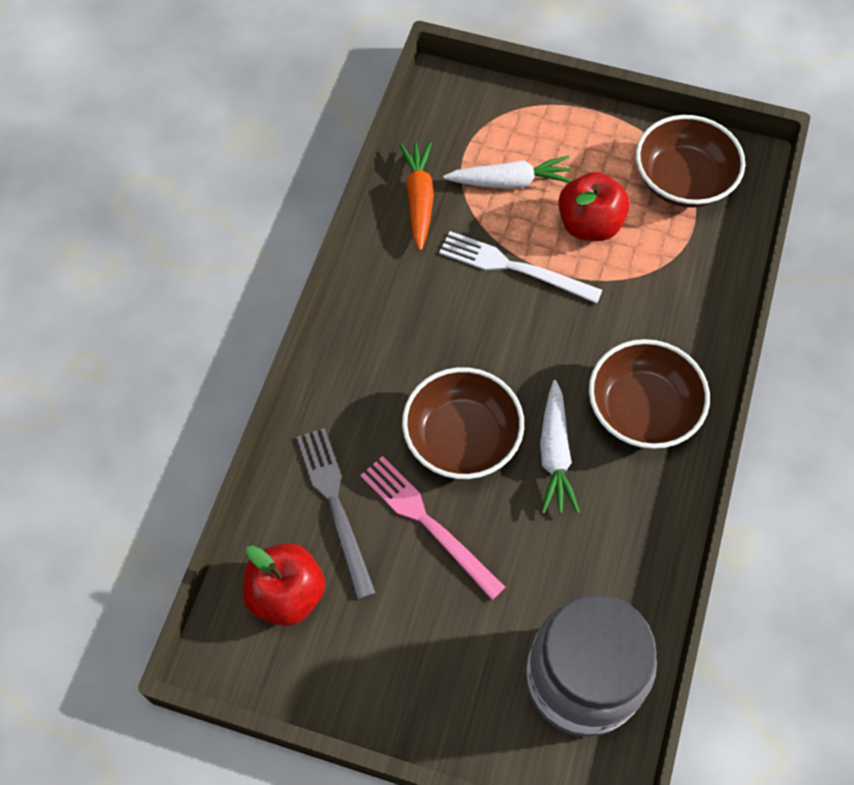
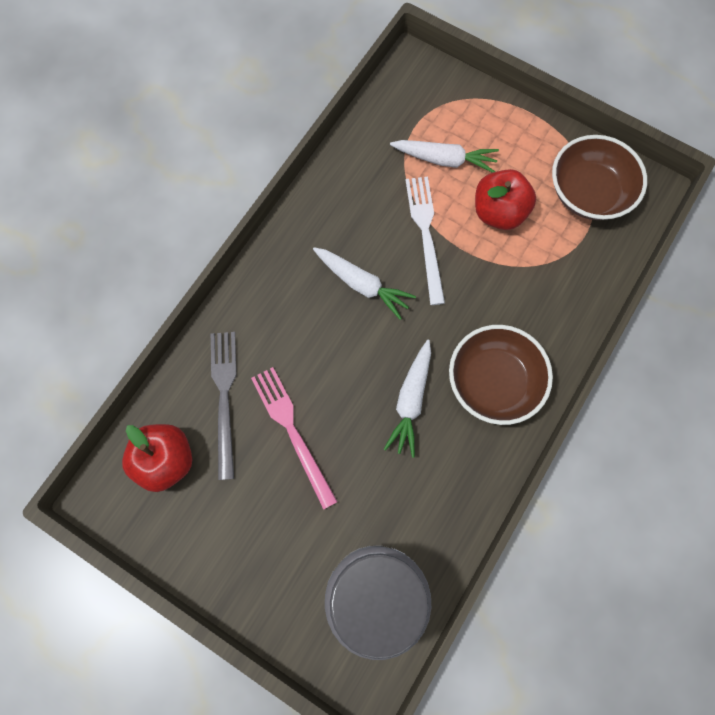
camera: 15 degrees right, 10 degrees up
(419, 200) = (366, 158): orange carrot -> none
(457, 339) = (361, 284): none -> white carrot
(462, 438) = (340, 368): brown bowl -> none
(514, 267) = (425, 234): white fork -> white fork turned 45 degrees clockwise

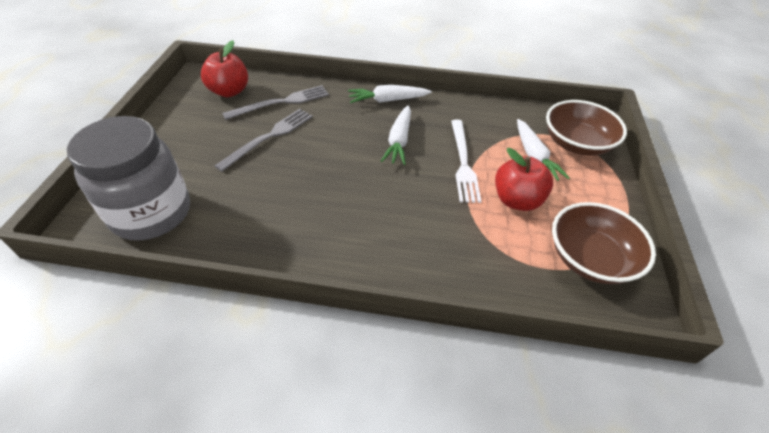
camera: 65 degrees right, 25 degrees down
(292, 431) = (269, 137): pink fork -> grey fork
(411, 400) = (320, 191): white carrot -> white carrot (388, 100)
(425, 234) = (463, 162): white fork -> white fork turned 120 degrees clockwise
(493, 382) = (361, 238): brown bowl -> brown bowl (576, 144)

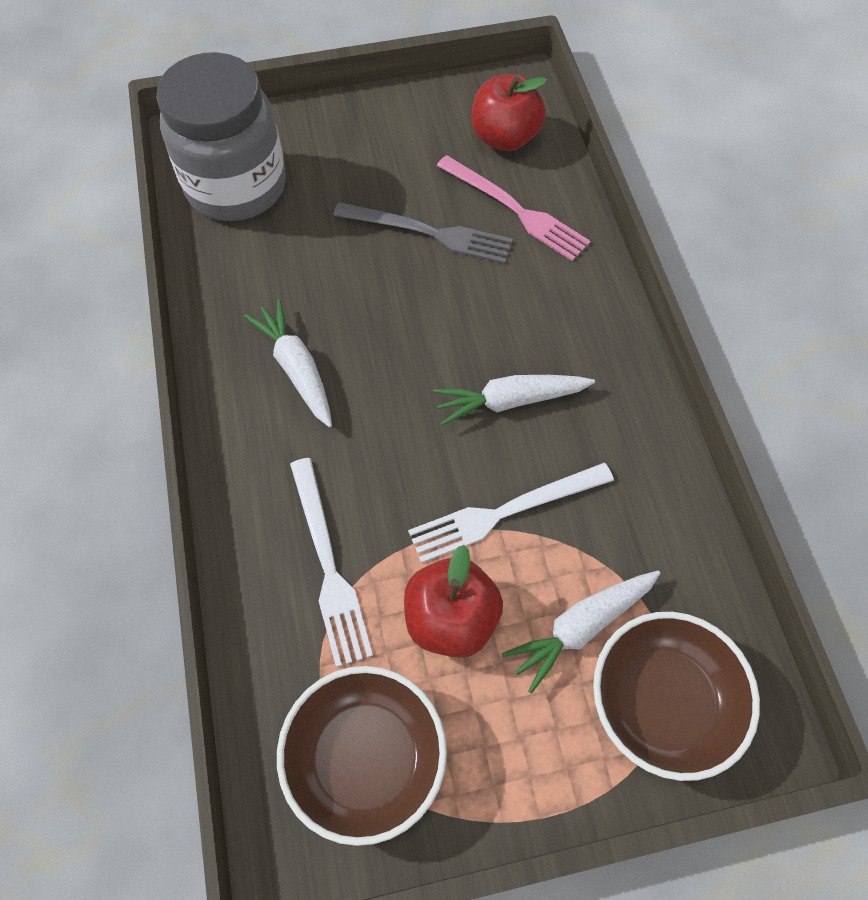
camera: 70 degrees right, 15 degrees up
(281, 102) = (515, 210): grey fork -> pink fork
(388, 100) = (609, 348): white carrot -> white carrot (297, 369)
(468, 243) = (328, 565): none -> white fork

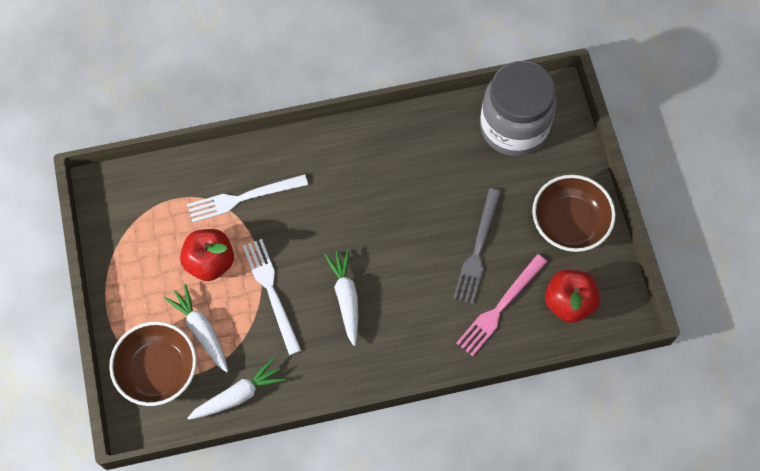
camera: 90 degrees right, 5 degrees up
(297, 369) = (369, 174): white carrot -> white carrot (238, 395)
(365, 758) = (140, 220): brown bowl -> brown bowl (569, 223)

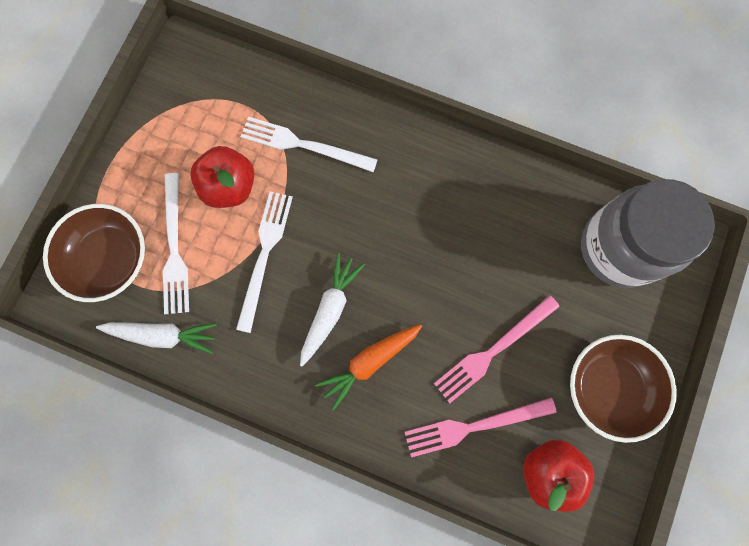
camera: 35 degrees right, 10 degrees up
(201, 331) = (175, 248): white carrot -> white fork
(399, 313) = (370, 362): none -> orange carrot
(477, 250) = (493, 350): grey fork -> pink fork

